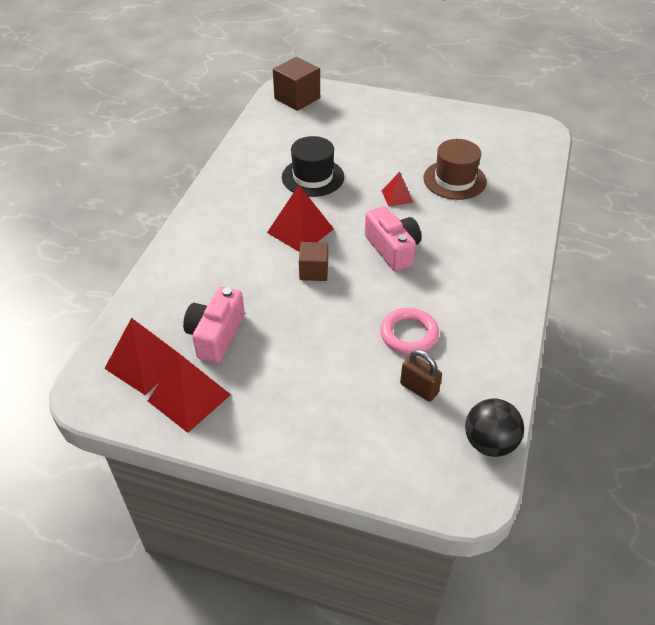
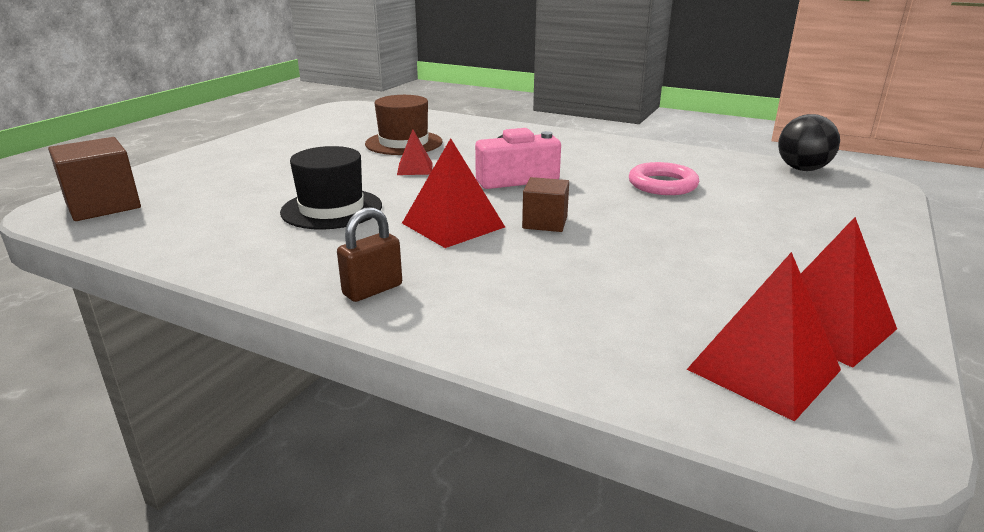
camera: 80 degrees left, 20 degrees down
(216, 335) = (681, 298): pink camera -> none
(419, 388) = (744, 188): brown padlock -> brown padlock (372, 290)

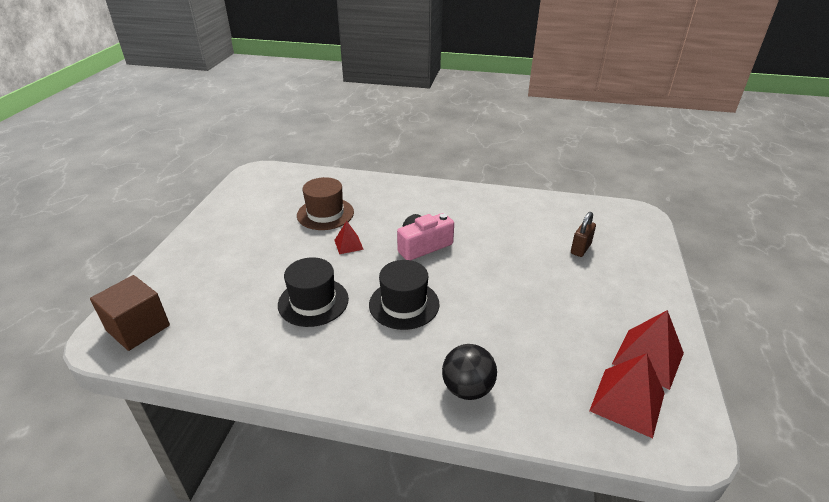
camera: 15 degrees left, 10 degrees up
(372, 290) = (384, 381): brown padlock -> brown padlock (580, 249)
(453, 225) = (404, 304): red pyramid -> black hat
(545, 222) = (461, 291): brown cube -> none
(662, 184) = (519, 237): pink ring -> none
(802, 169) = (597, 206): black ball -> black ball (467, 388)

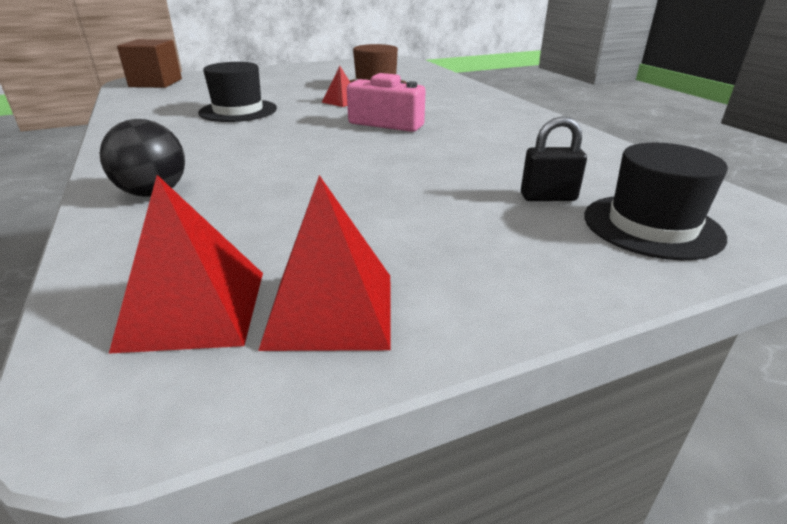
camera: 55 degrees right, 5 degrees down
(404, 304) = (274, 138): black hat -> black hat (652, 226)
(580, 249) = (548, 197): brown padlock -> black padlock

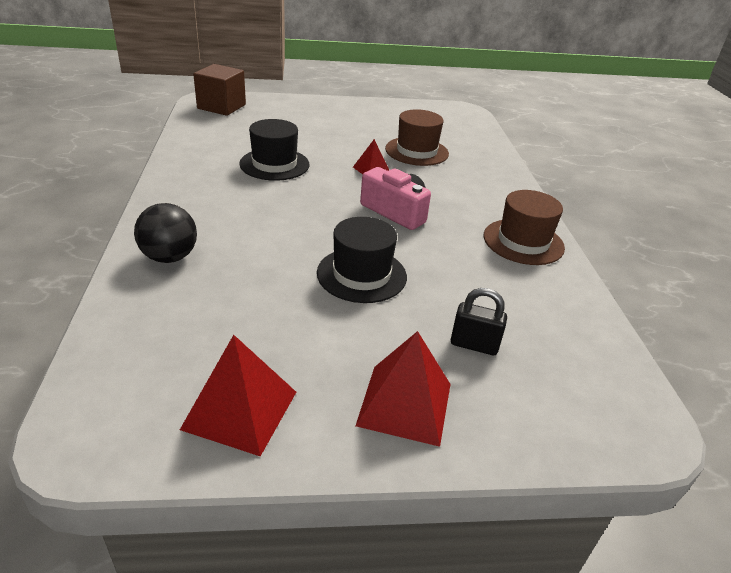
camera: 15 degrees right, 5 degrees up
(194, 309) = (155, 382): red pyramid -> red pyramid (404, 404)
(523, 123) = (523, 242): none -> brown hat
(652, 226) = (538, 402): black hat -> black hat (361, 274)

